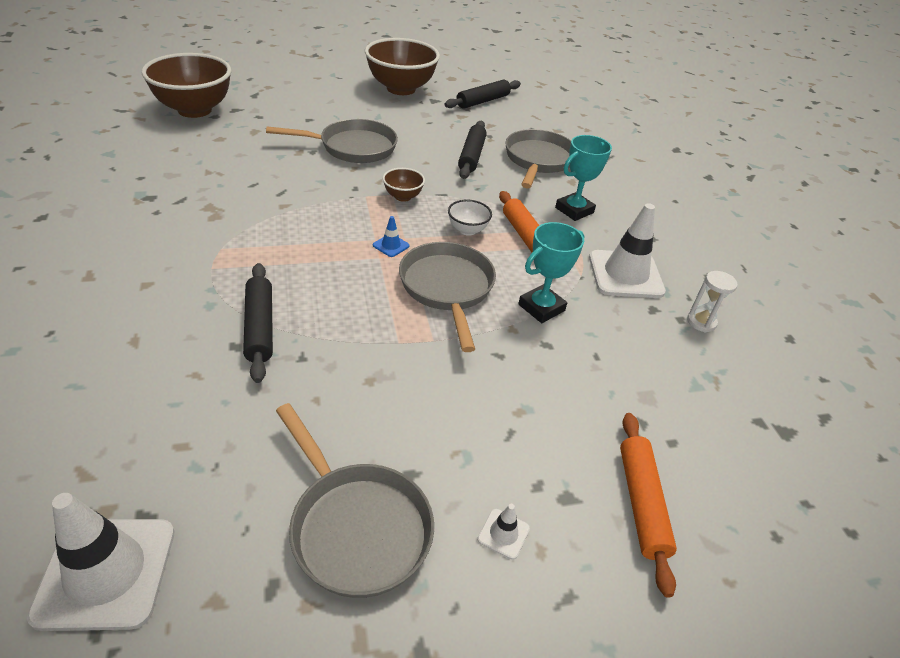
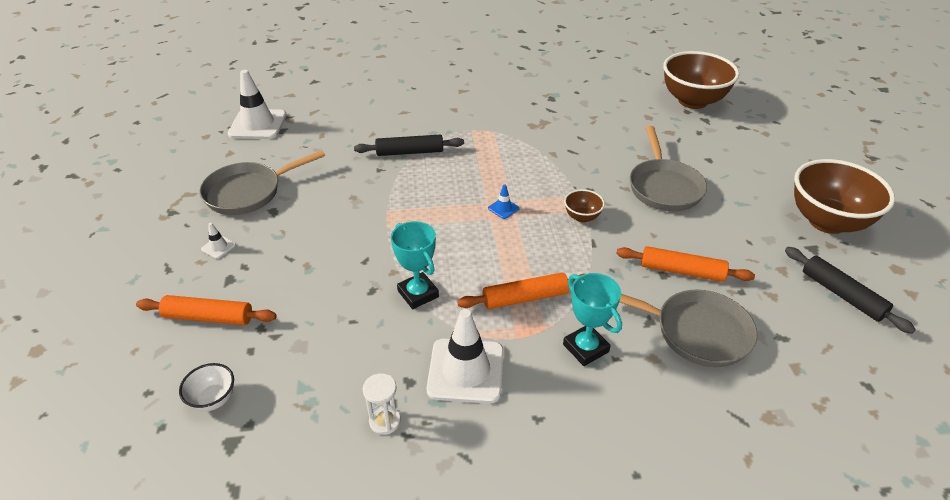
camera: 100 degrees right, 0 degrees up
(447, 288) = (446, 238): grey pan -> none
(467, 230) = (533, 256): white bowl -> white bowl (213, 399)
(471, 156) = (681, 271): black rolling pin -> orange rolling pin

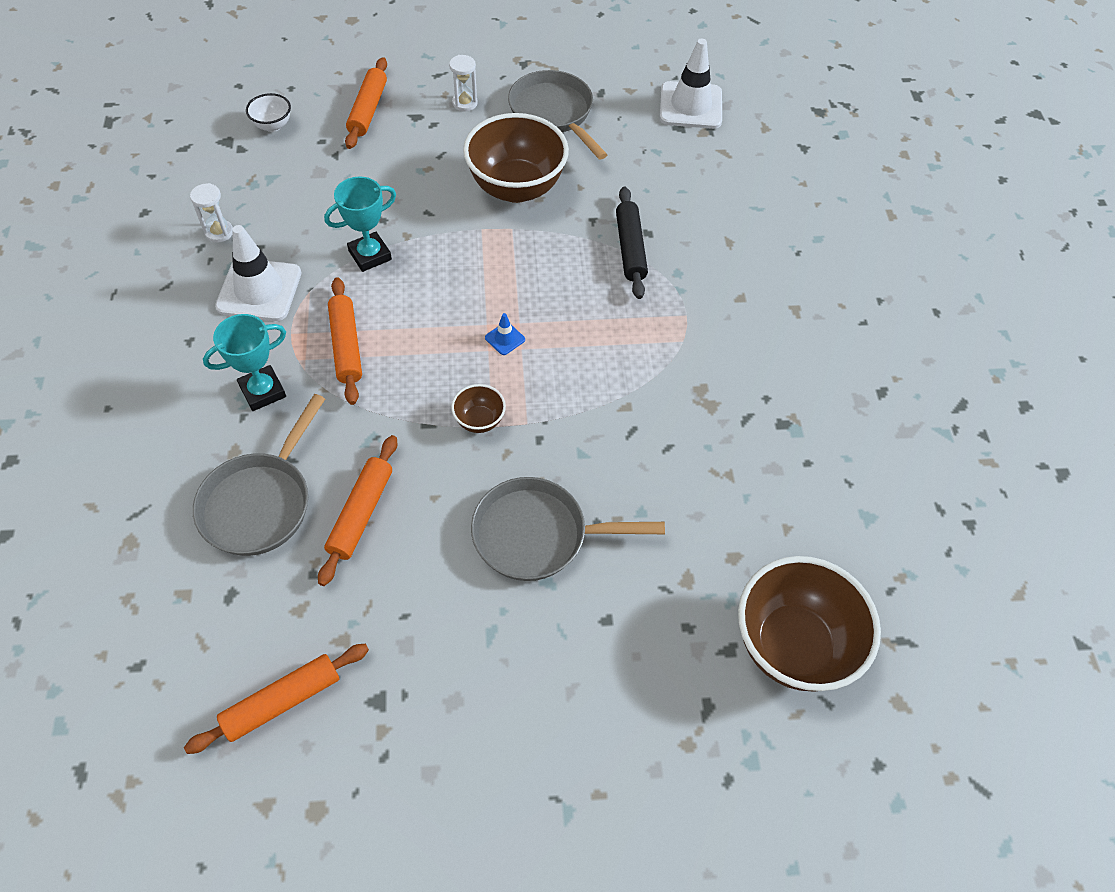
camera: 90 degrees right, 15 degrees up
(218, 247) = (464, 103): white traffic cone -> white hourglass
(827, 222) = (434, 749): brown bowl -> brown bowl (516, 188)
(842, 295) = (282, 701): black rolling pin -> orange rolling pin

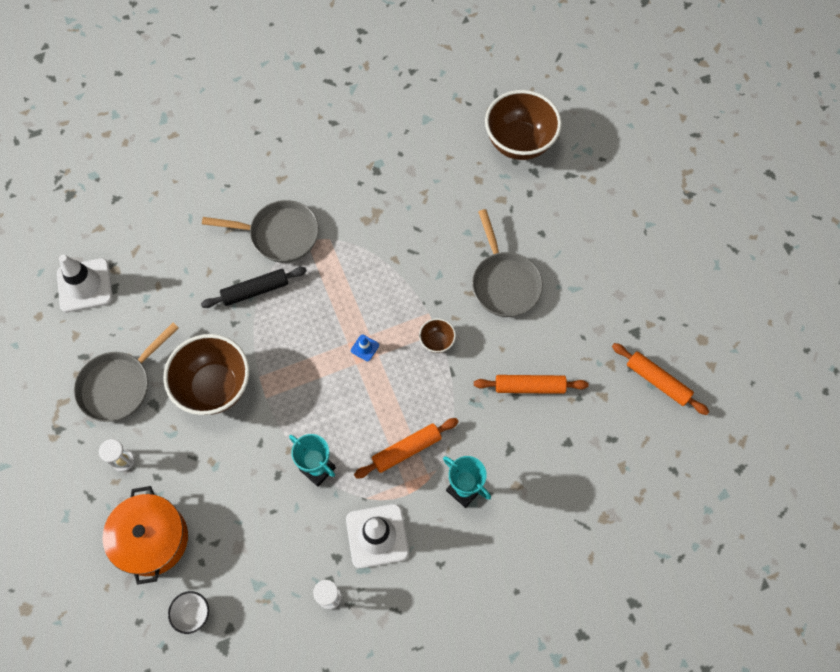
camera: 105 degrees left, 10 degrees up
(260, 503) = (546, 451): grey pan -> grey pan (280, 235)
(368, 110) = (152, 539): orange rolling pin -> orange pot

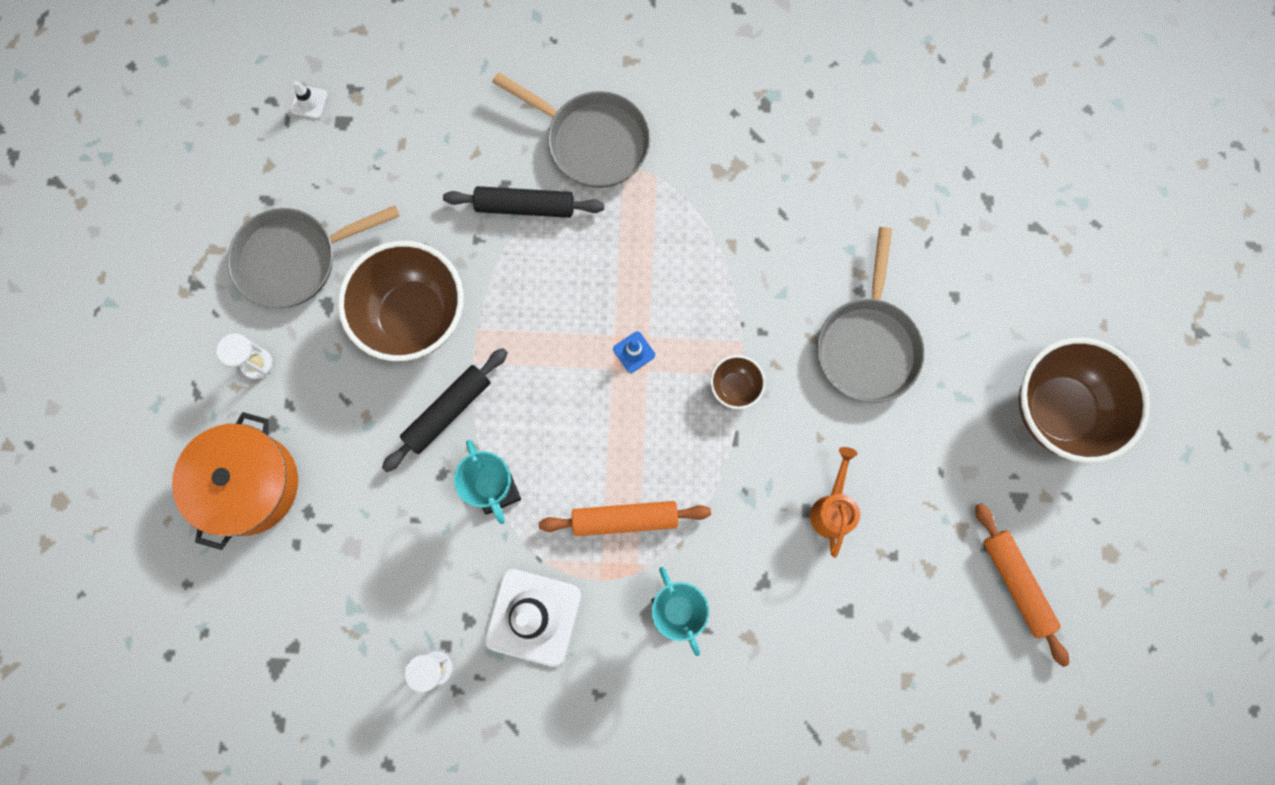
camera: 25 degrees right, 10 degrees up
(85, 285) = (309, 102): white traffic cone -> white traffic cone, size x0.43
(193, 614) = (257, 607): white bowl -> none
(263, 435) = (448, 411): none -> black rolling pin
(519, 143) = (986, 149): brown bowl -> brown bowl (1058, 411)
(529, 387) = (832, 509): orange rolling pin -> orange watering can

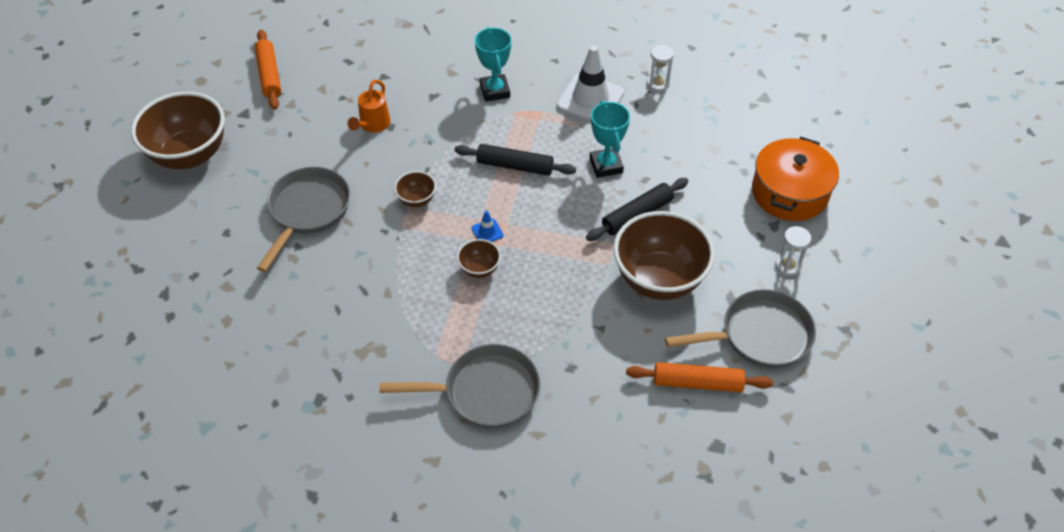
camera: 170 degrees left, 25 degrees down
(309, 102) = (750, 470): white traffic cone -> none
(525, 207) = (555, 347): black rolling pin -> black rolling pin (515, 166)
(592, 141) = (485, 392): grey pan -> grey pan turned 135 degrees clockwise
(625, 519) = (518, 138): orange rolling pin -> orange rolling pin (697, 383)
(632, 295) = (479, 269): none -> brown bowl

